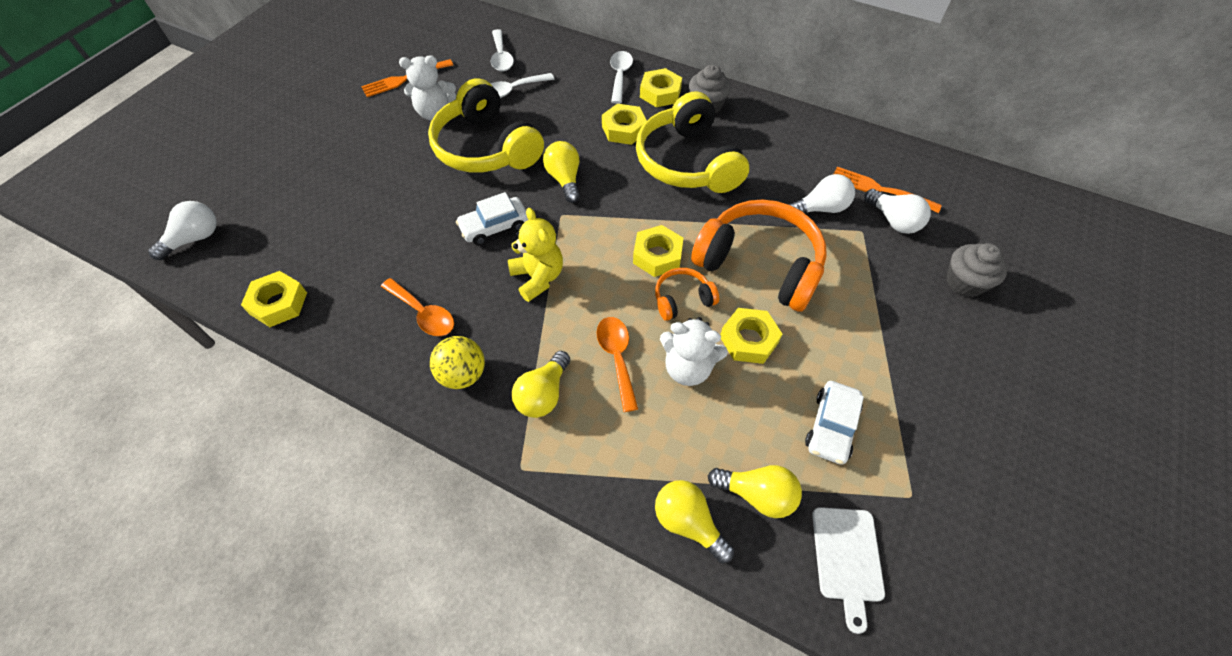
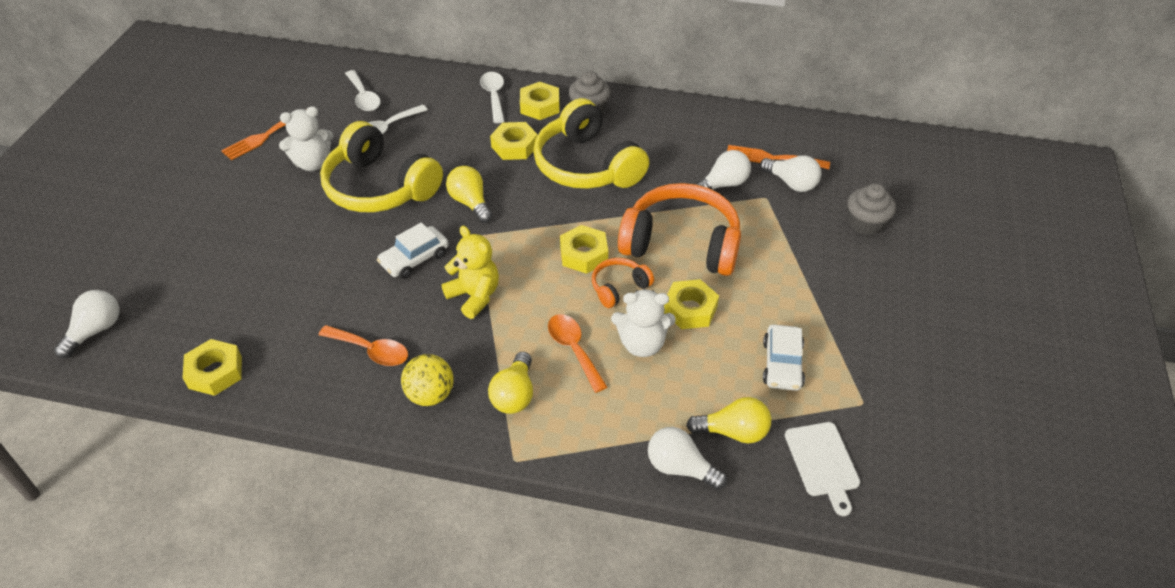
camera: 15 degrees left, 10 degrees down
(688, 522) = (680, 468): yellow light bulb -> white light bulb

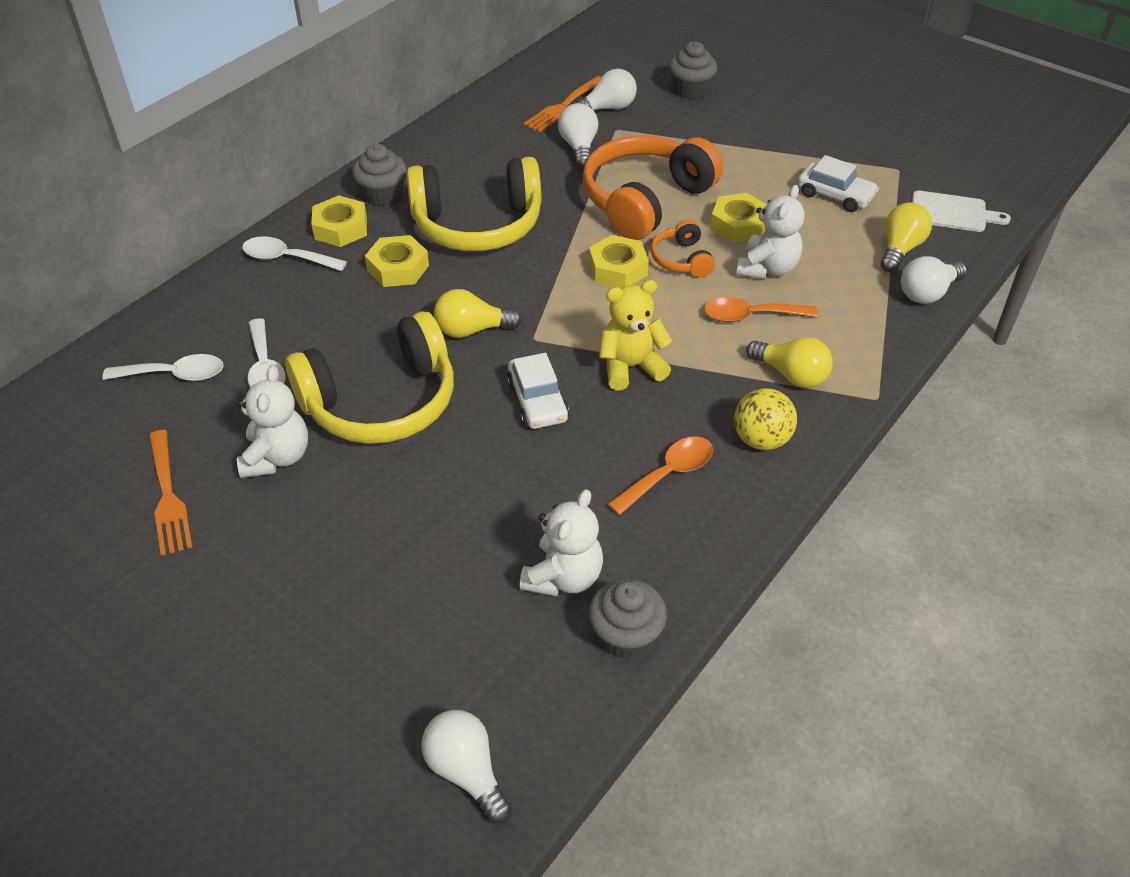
camera: 65 degrees left, 0 degrees up
(215, 372) = (626, 635): yellow nut -> grey cupcake
(256, 325) = (563, 577): none -> white teddy bear

